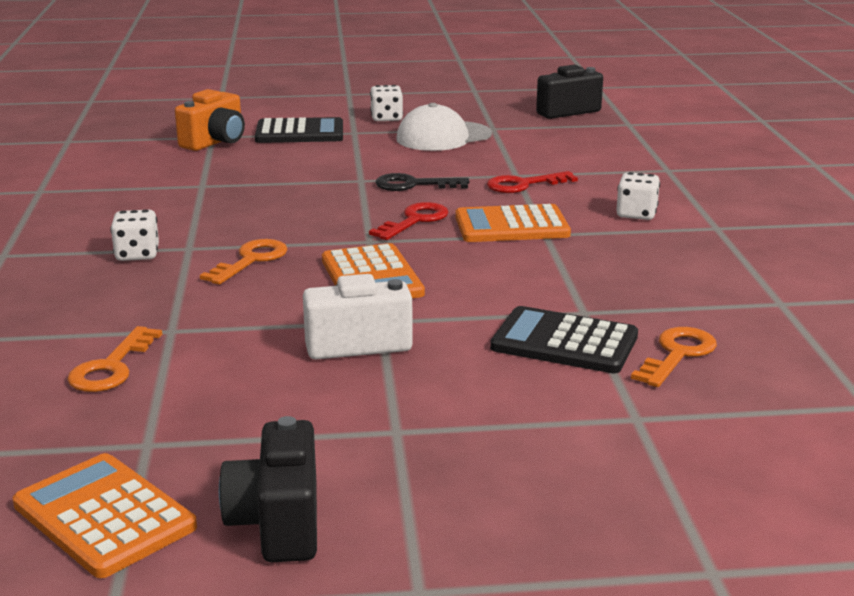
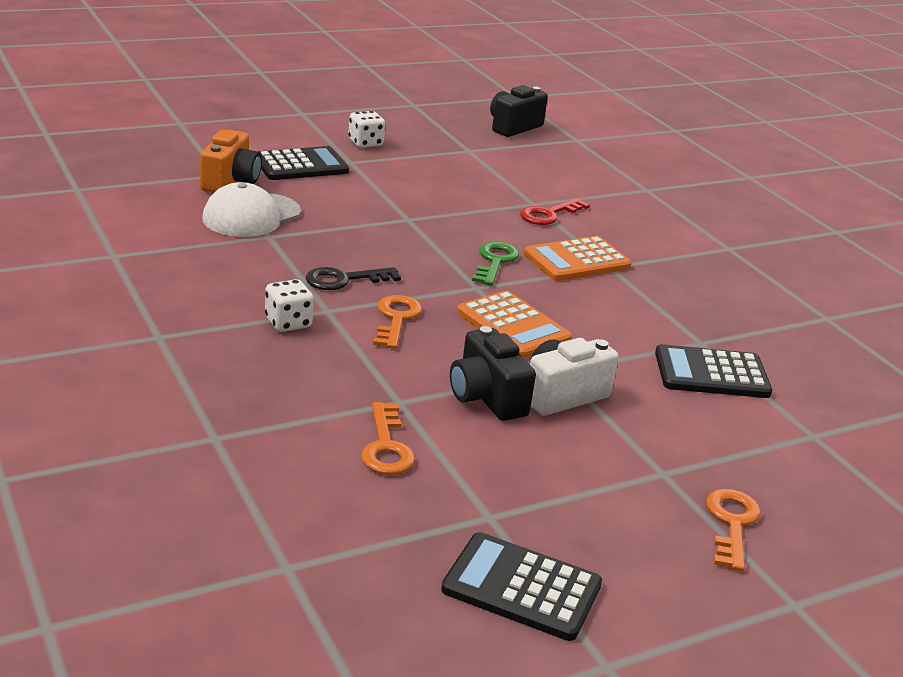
camera: 25 degrees left, 5 degrees up
(104, 516) = (521, 587): orange calculator -> black calculator
(278, 523) = (653, 569): black camera -> black camera (486, 397)
(414, 185) = (459, 221): black key -> black key (344, 280)
(415, 221) = (495, 262): red key -> green key
(443, 137) = (435, 163): white cap -> white cap (251, 216)
(636, 214) = (661, 239): white dice -> none
(677, 354) = (796, 375): orange key -> orange key (732, 524)

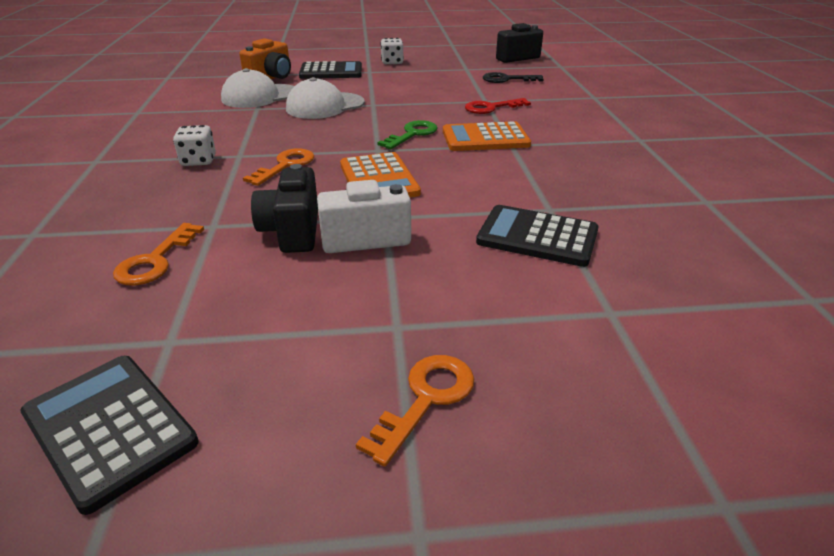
camera: 25 degrees right, 5 degrees up
(344, 280) = (277, 137): black key -> black key (507, 79)
(352, 226) = (325, 106): none -> white cap

